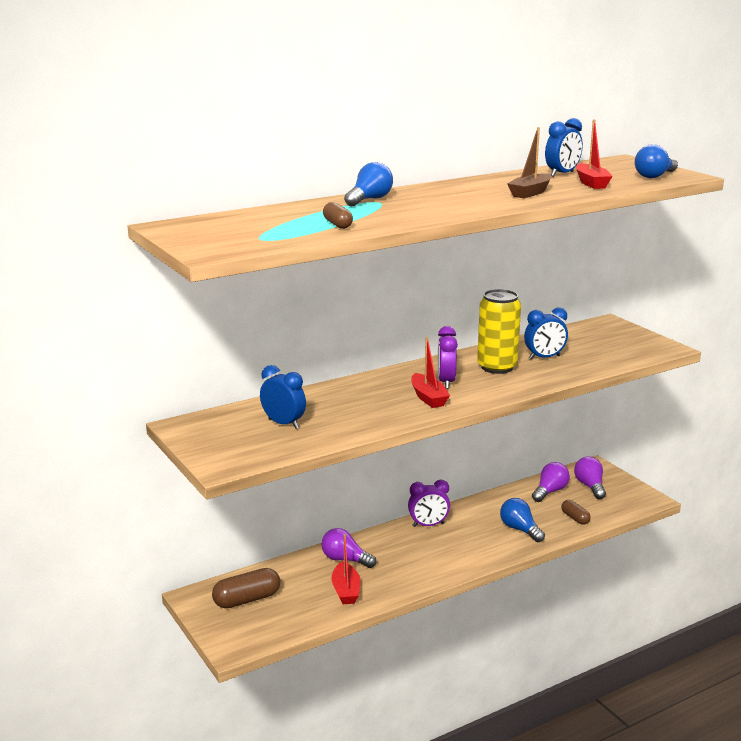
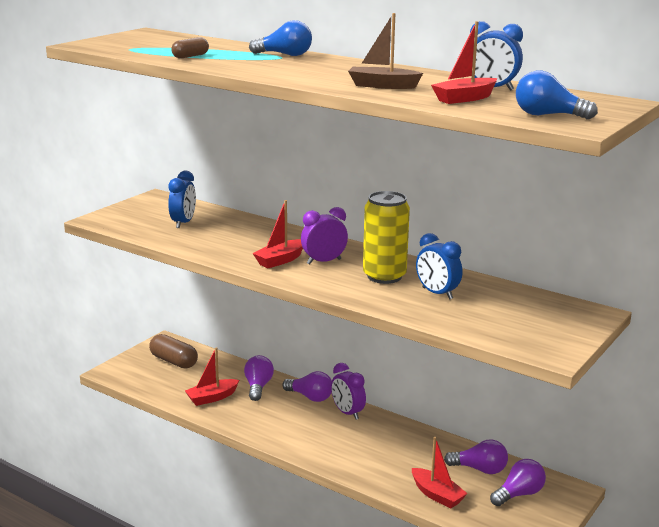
camera: 65 degrees right, 0 degrees up
(387, 536) = (310, 397): none -> purple light bulb
(520, 529) = (383, 464): blue light bulb -> none
(575, 518) = (437, 495): brown capsule -> red boat

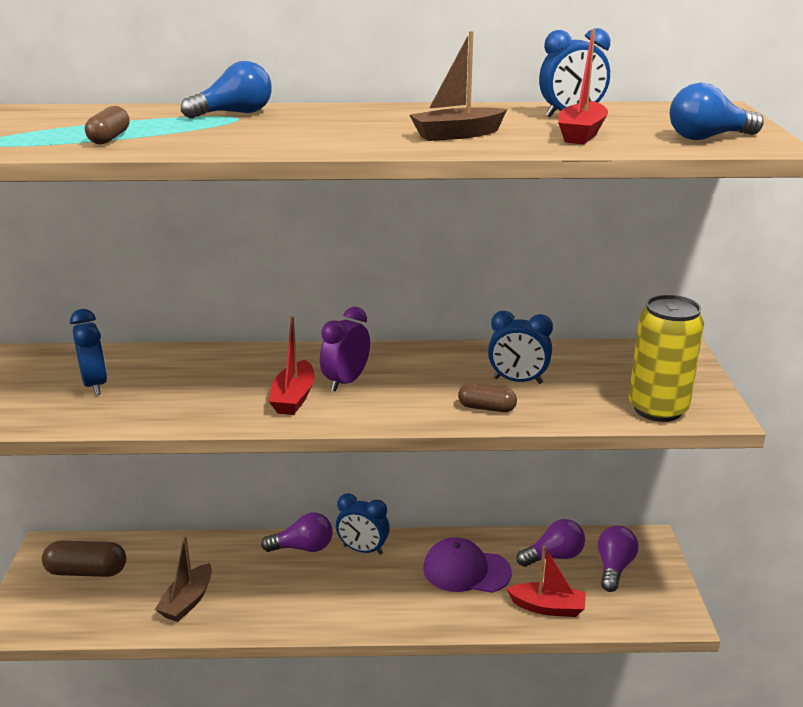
camera: 35 degrees left, 5 degrees up
(212, 398) = (187, 601): red boat -> brown boat
(258, 387) = (229, 561): purple light bulb -> none
(347, 413) = (363, 550): purple clock -> blue clock
(384, 276) = (437, 378): yellow can -> yellow can (657, 409)
(391, 300) = (486, 408): none -> brown capsule
(404, 451) = (466, 570): none -> purple cap

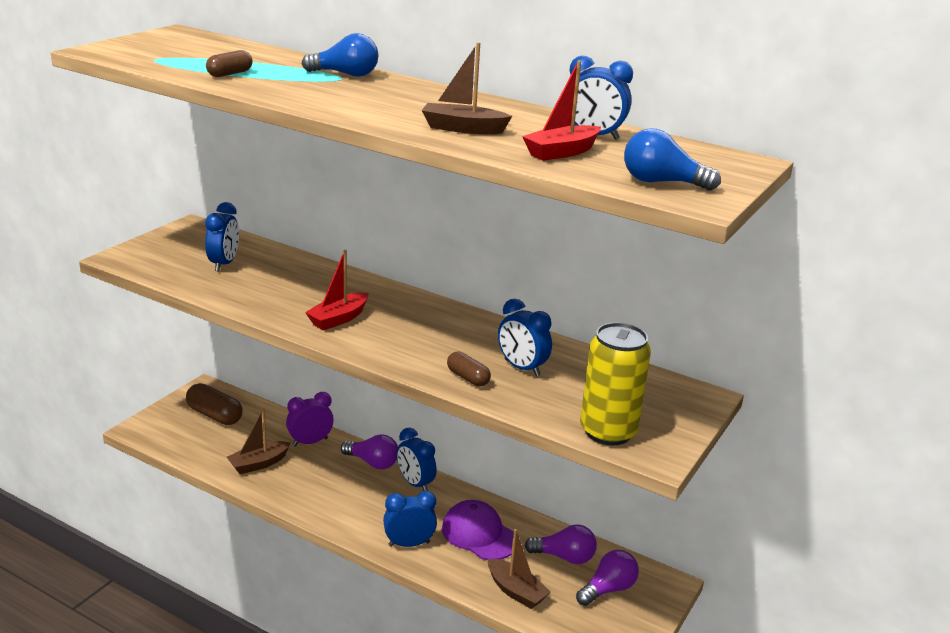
camera: 30 degrees right, 0 degrees up
(346, 382) = (390, 321): purple clock -> purple clock (310, 442)
(415, 610) = (409, 544): none -> blue clock
(547, 607) = (516, 591): red boat -> brown boat

